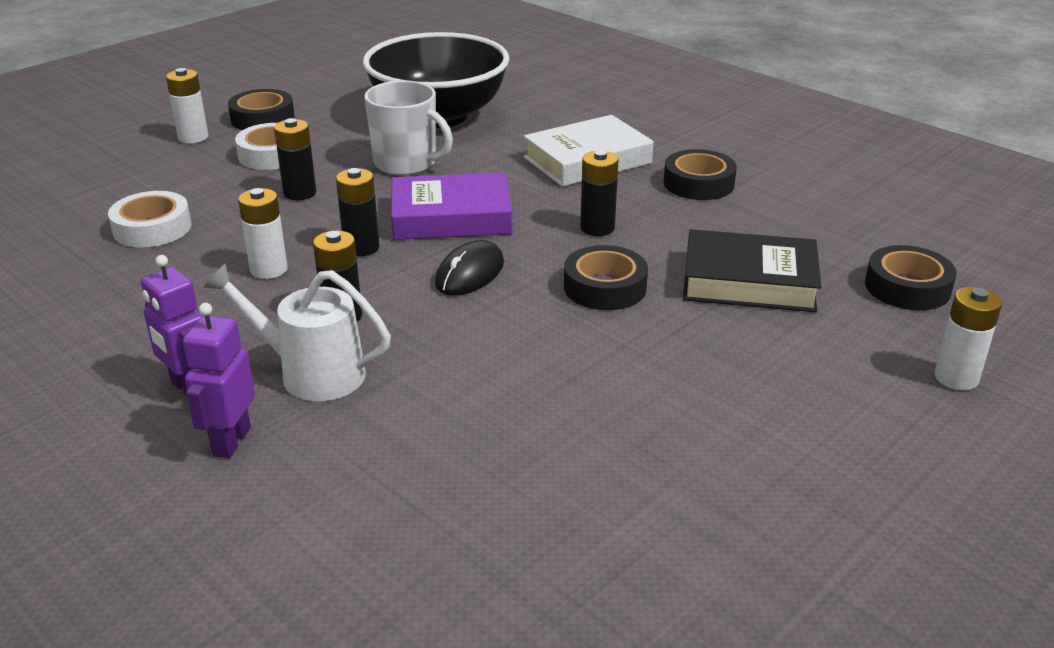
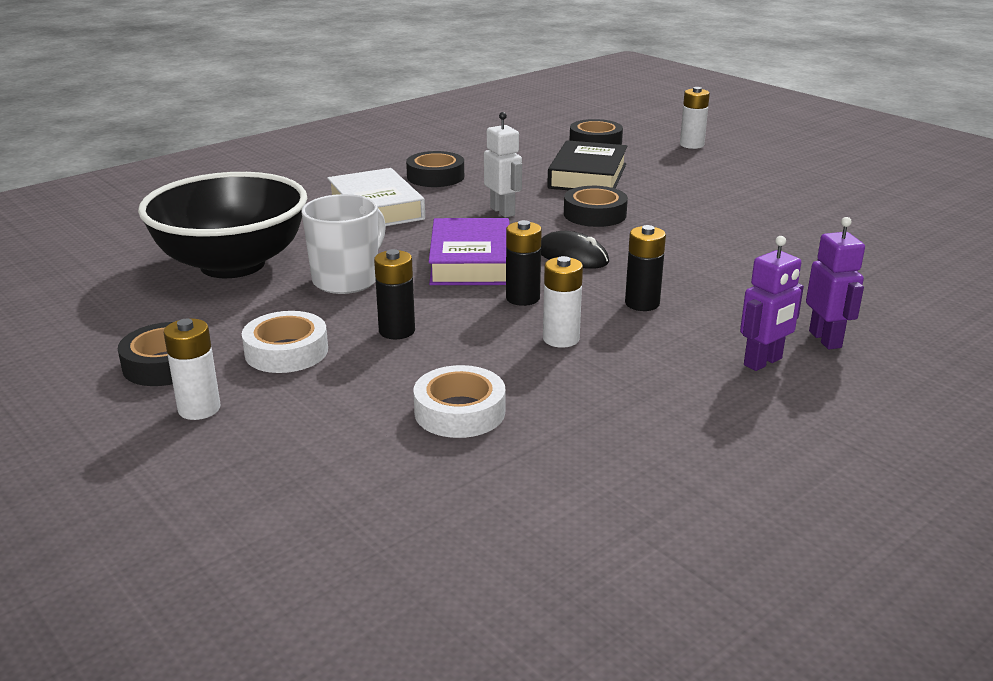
camera: 85 degrees left, 5 degrees down
(231, 441) = (825, 339): purple robot -> purple robot turned 120 degrees counterclockwise
(311, 373) = (728, 313): white watering can -> none
(597, 228) = (503, 211): black battery -> white robot

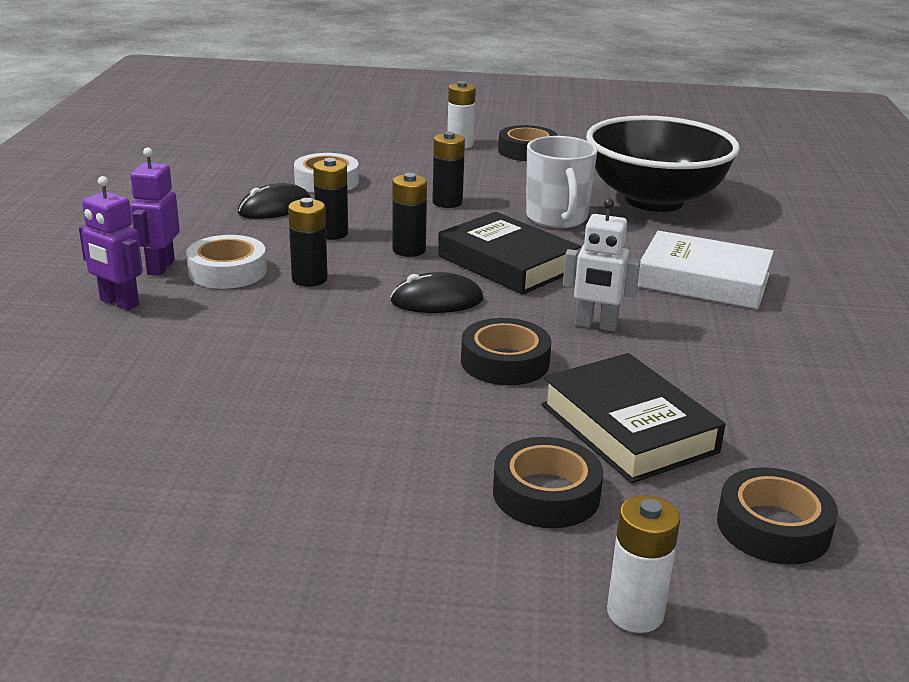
camera: 135 degrees right, 0 degrees up
(286, 351) = (483, 174): white tape -> white tape (227, 271)
(435, 177) = (765, 344): black tape -> black tape (546, 494)
(470, 261) = (507, 263): purple book -> black book
(561, 339) = (332, 233): white battery -> black battery
(571, 393) = (275, 208): none -> black mouse

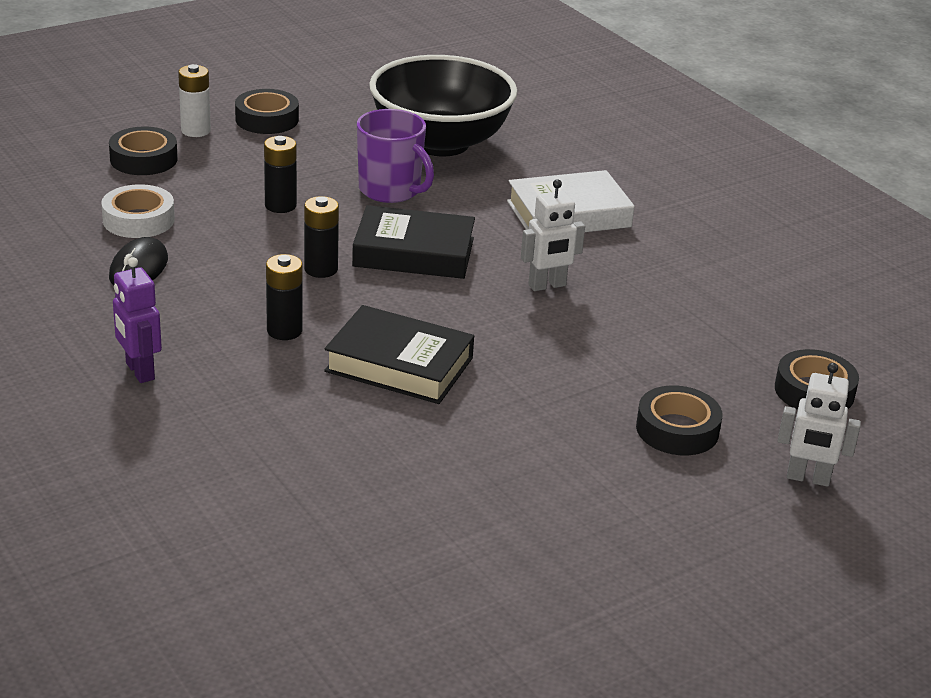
camera: 40 degrees left, 5 degrees up
(119, 303) = (163, 420): purple robot -> none
(227, 271) = (204, 351): white tape -> none
(332, 233) = (232, 277): black battery -> none
(437, 300) = (410, 310): black mouse -> none
(505, 362) = (529, 343): black tape -> black tape (143, 159)
(557, 218) = (390, 190): white mug -> purple mug
(628, 428) = (666, 361): black book -> black book (399, 365)
(635, 613) = (808, 478): white battery -> white robot

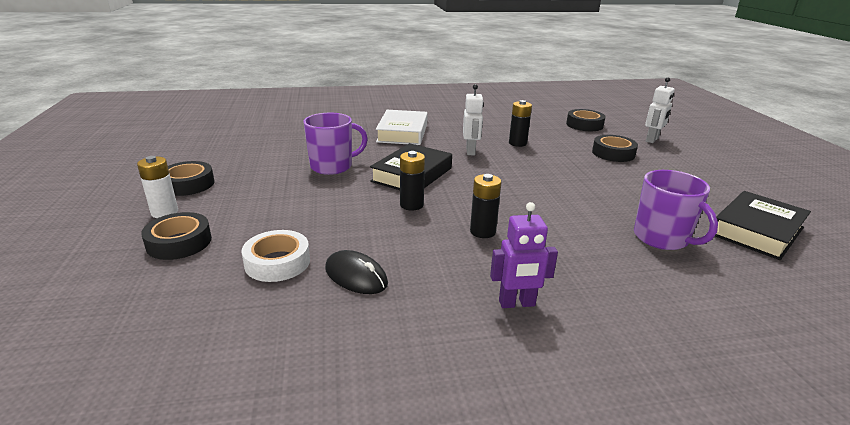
camera: 65 degrees left, 5 degrees down
(280, 205) = (315, 202): black battery -> black battery (517, 143)
(363, 477) = (662, 238): none -> purple mug
(399, 365) = (537, 203): black book -> black book (757, 231)
(440, 143) = (291, 144): black bowl -> none

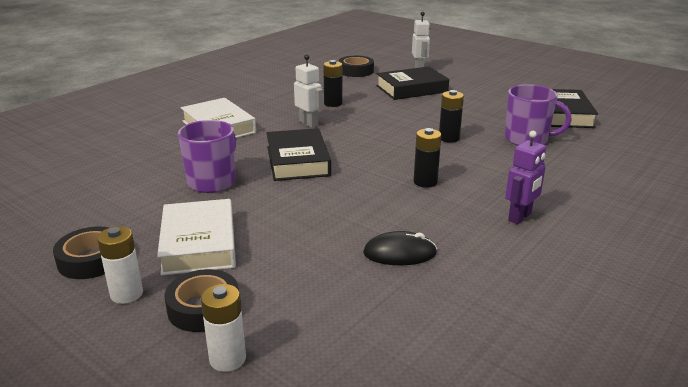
camera: 40 degrees left, 0 degrees up
(128, 282) = (227, 359): none -> white battery
(251, 202) = (199, 244): none -> white book
(277, 262) = (324, 275): white tape -> none
(411, 205) = (342, 185): black battery -> black battery (449, 138)
(613, 153) = (411, 89): black tape -> black book

